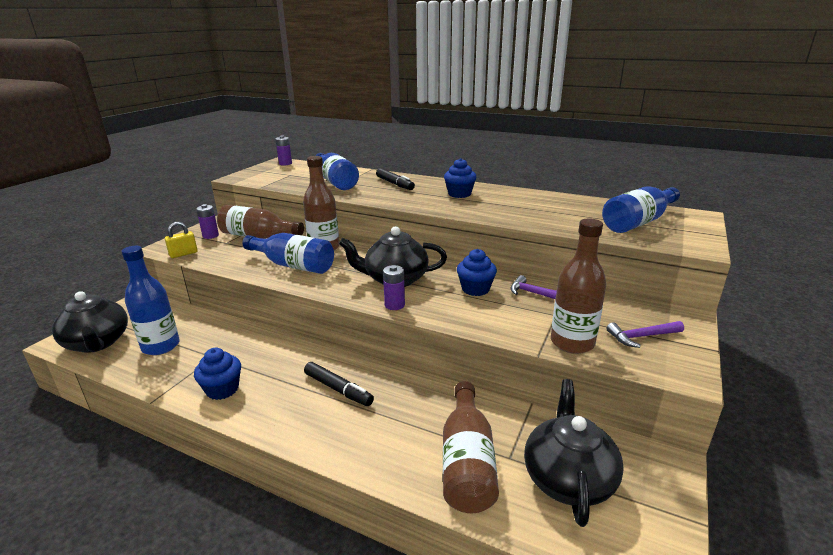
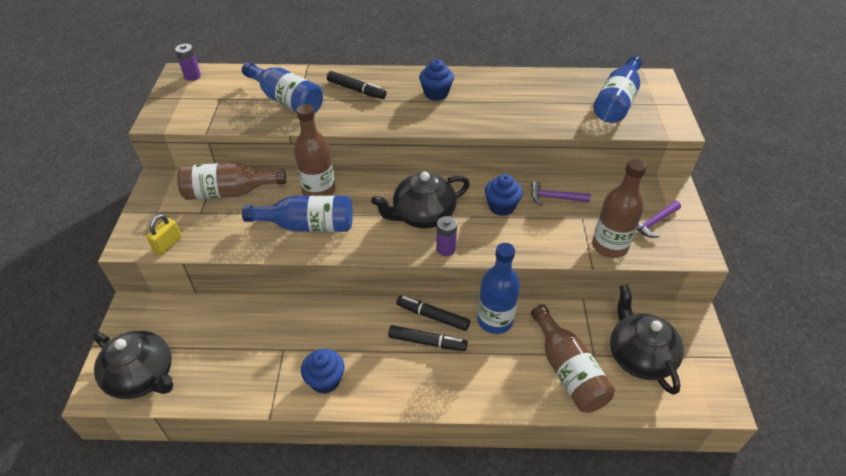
camera: 25 degrees left, 20 degrees up
(161, 346) = (217, 356): blue bottle -> blue bottle (495, 320)
(210, 236) = (171, 206): purple battery -> none
(361, 371) = (432, 316): none -> black marker

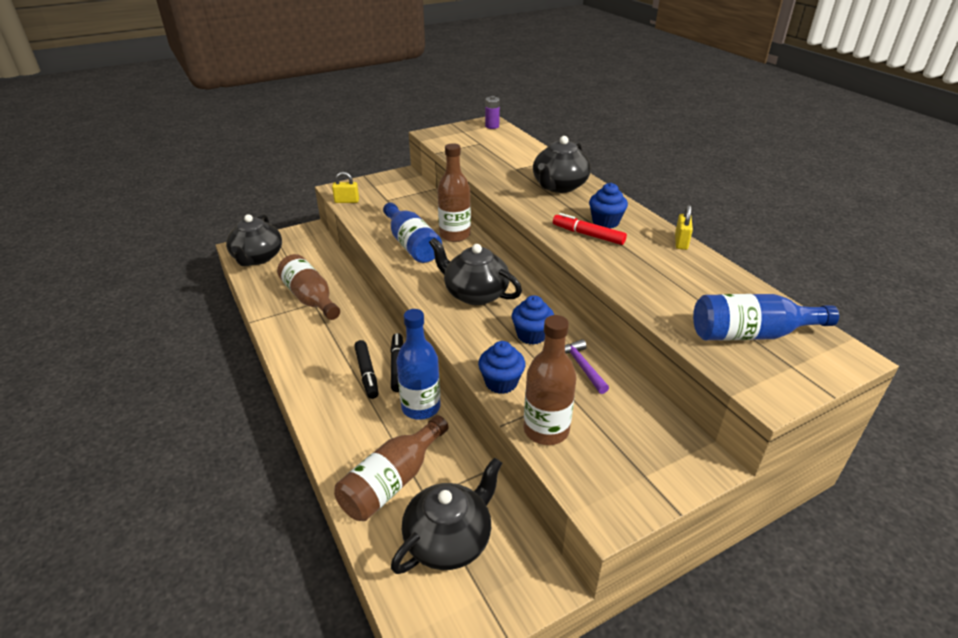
camera: 60 degrees right, 10 degrees down
(229, 192) = (416, 202): brown bottle -> brown bottle (310, 298)
(286, 100) = (508, 165): blue bottle -> none
(325, 380) = (296, 334): blue cupcake -> blue cupcake (501, 382)
(356, 90) = (559, 186): black marker -> black teapot
(446, 249) = (444, 320): purple battery -> none
(447, 110) = (588, 235): none -> red marker
(494, 74) = (681, 242): none -> yellow padlock
(654, 222) = (621, 459): purple hammer -> none

